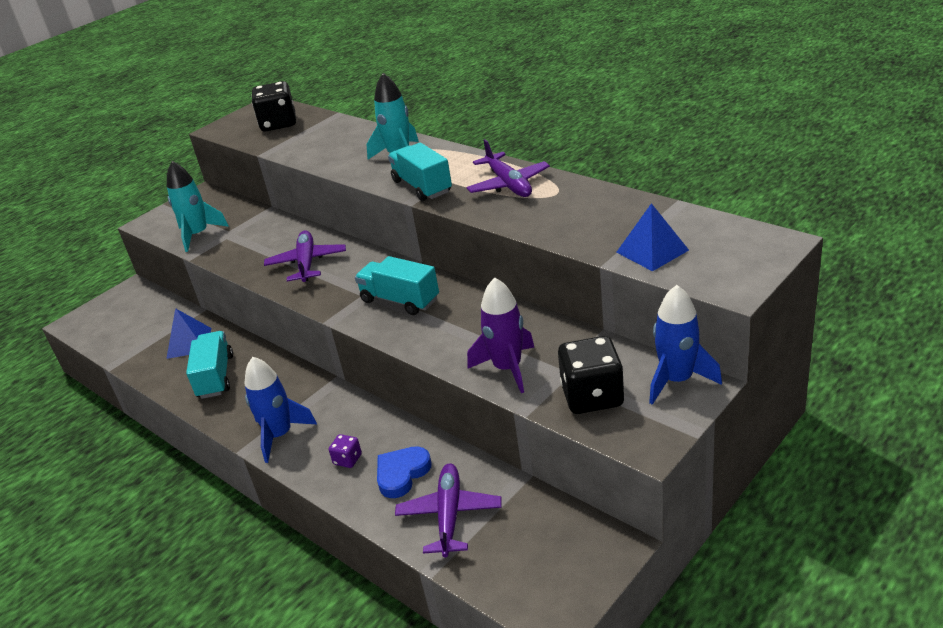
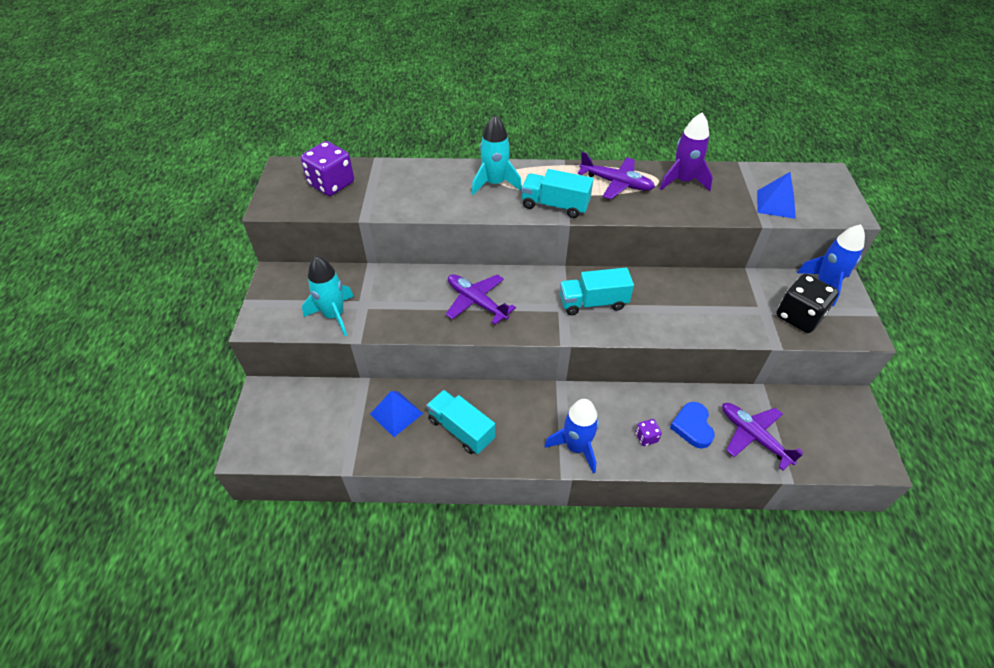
camera: 45 degrees left, 15 degrees up
(278, 124) = (331, 184): black dice -> purple dice
(507, 368) = (730, 321): purple rocket -> purple rocket (683, 181)

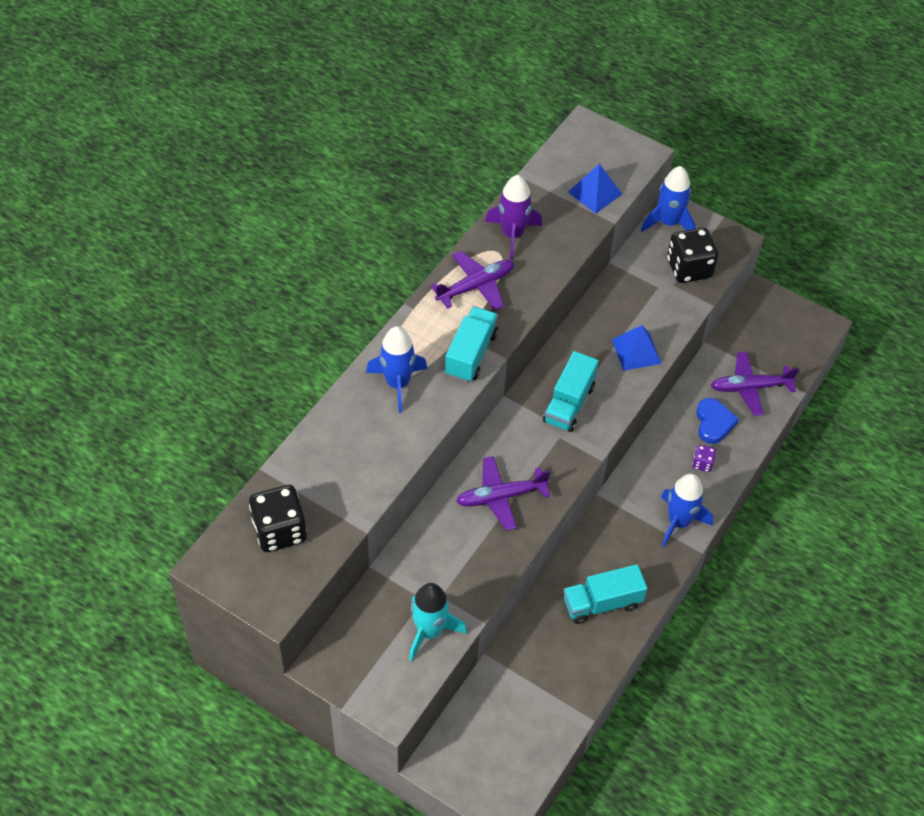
camera: 60 degrees left, 5 degrees up
(331, 184) = (280, 531): purple dice -> black dice
(396, 413) = (546, 649): blue pyramid -> blue pyramid (636, 351)
(495, 183) = (397, 383): turquoise rocket -> blue rocket
(555, 205) = (471, 354): turquoise truck -> turquoise truck turned 150 degrees clockwise
(692, 427) = (713, 423): blue heart -> blue heart turned 120 degrees counterclockwise

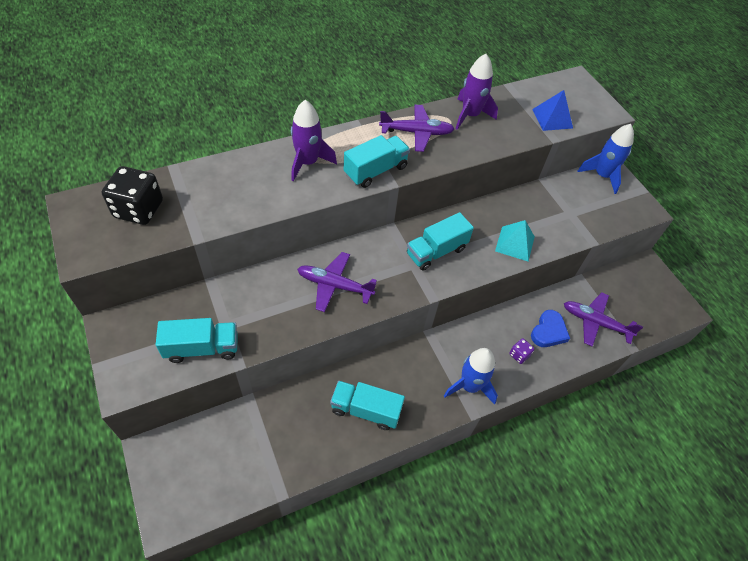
camera: 30 degrees right, 0 degrees up
(397, 383) = (308, 163): blue rocket -> purple rocket
(430, 631) = (202, 348): turquoise rocket -> turquoise truck
(636, 351) = (514, 243): blue pyramid -> turquoise pyramid
(689, 268) = (597, 211): black dice -> none

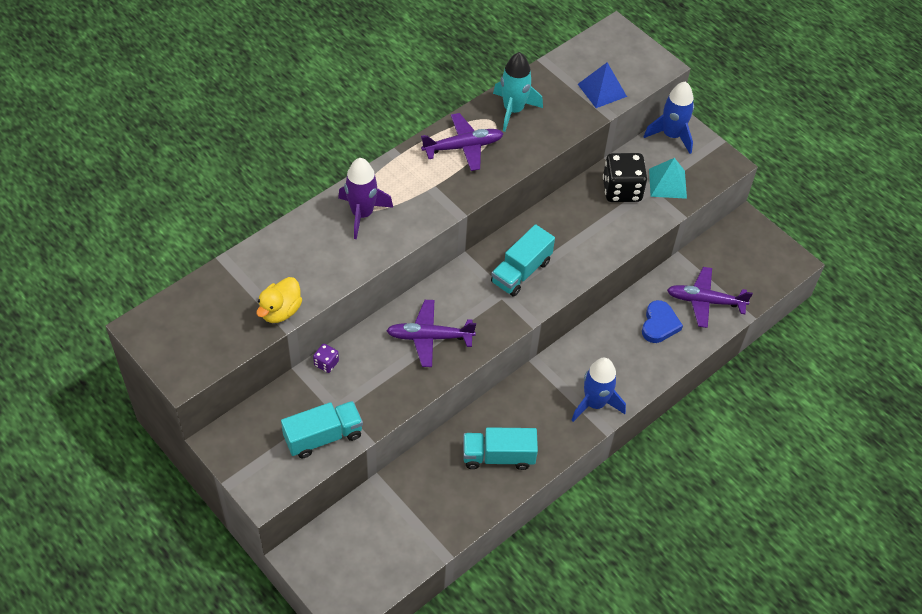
camera: 15 degrees left, 0 degrees up
(139, 209) = (212, 313): black dice -> black dice (622, 190)
(198, 223) = (280, 311): none -> yellow duck
(375, 171) = (436, 204): turquoise truck -> none
(470, 115) = (513, 110): purple rocket -> turquoise rocket
(514, 243) = (599, 240): turquoise pyramid -> turquoise pyramid (667, 183)
(519, 355) = (635, 357): purple dice -> purple dice (326, 363)

